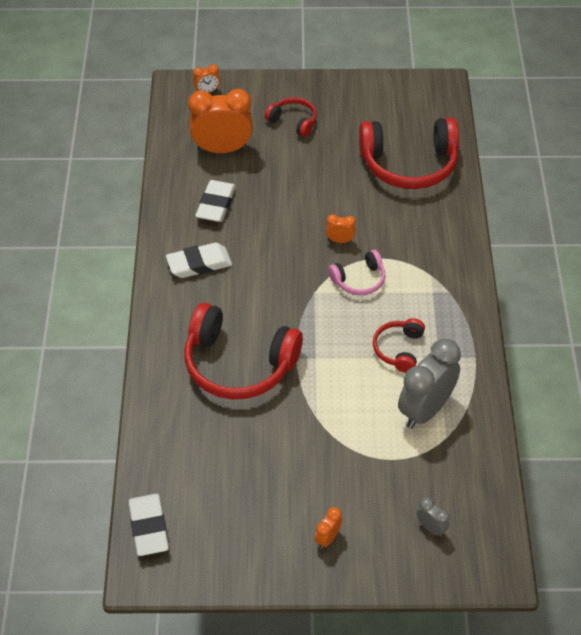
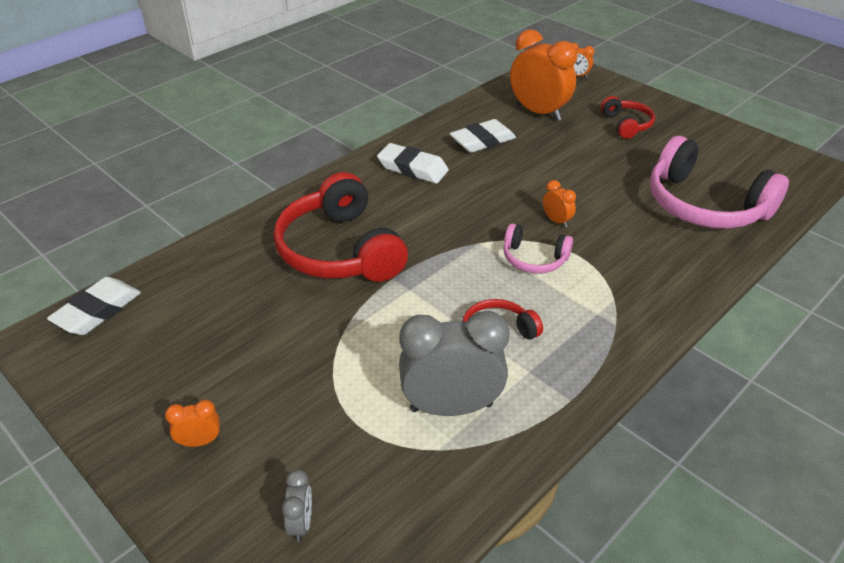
camera: 45 degrees right, 10 degrees down
(409, 164) = (704, 205): red headphones -> pink headphones

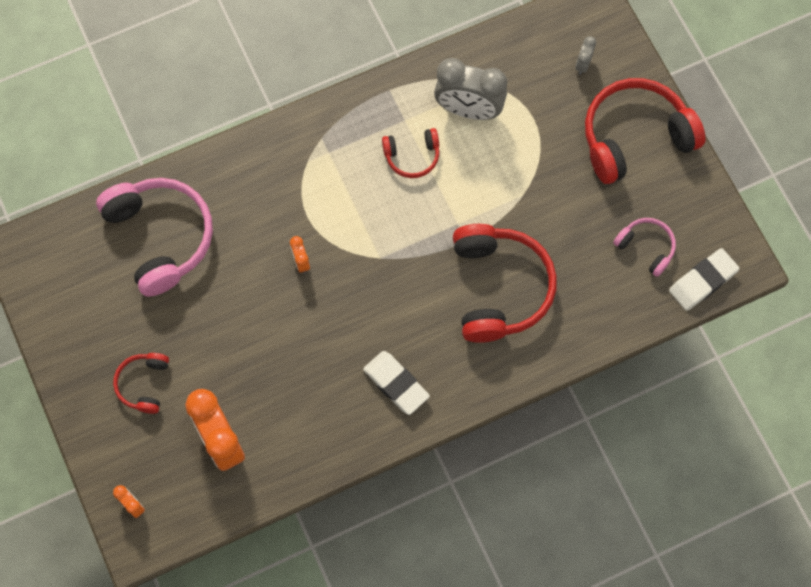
camera: 160 degrees left, 30 degrees up
(200, 442) = (635, 137): orange clock -> red headphones
(482, 141) = (307, 407): white eraser -> none
(534, 259) = (344, 223): pink headphones -> pink headphones (646, 248)

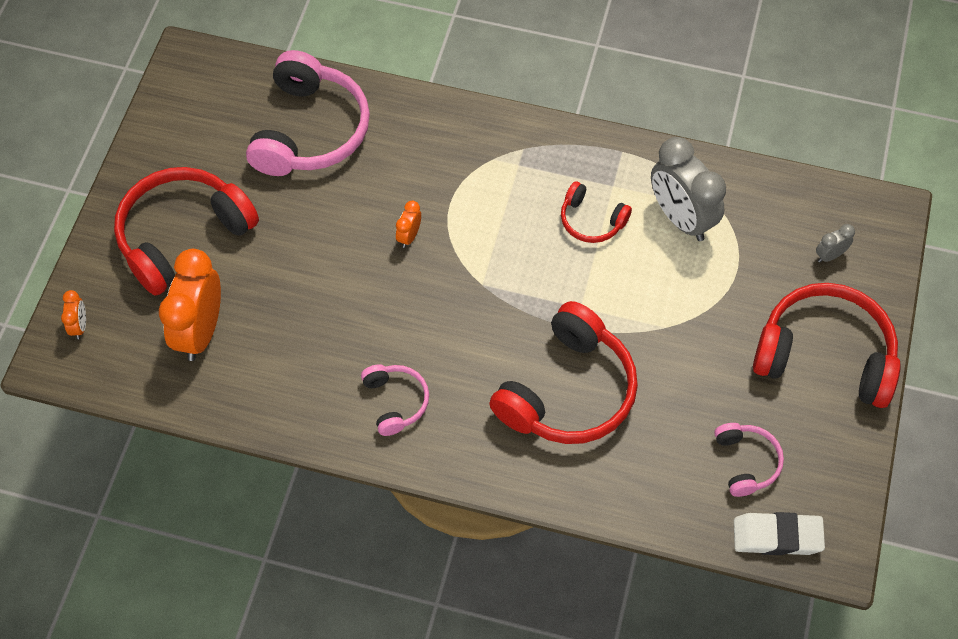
camera: 40 degrees right, 10 degrees down
(144, 384) = (183, 236): red headphones -> red headphones, size x1.98
(396, 384) = (395, 402): white eraser -> pink headphones

